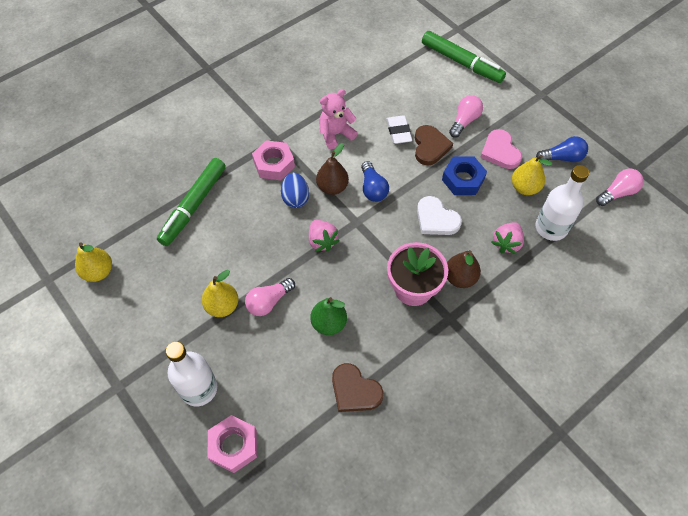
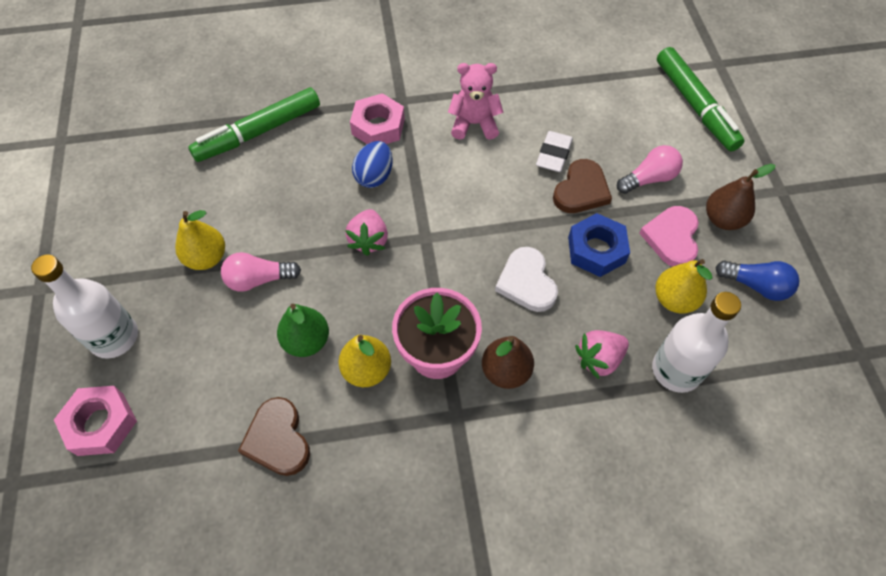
camera: 30 degrees right, 0 degrees up
(98, 272) = (113, 156): yellow pear -> yellow pear (367, 370)
(332, 187) = (426, 183): brown pear -> brown pear (723, 219)
(373, 188) = (473, 207): blue light bulb -> none
(617, 193) = (808, 371): pink light bulb -> none

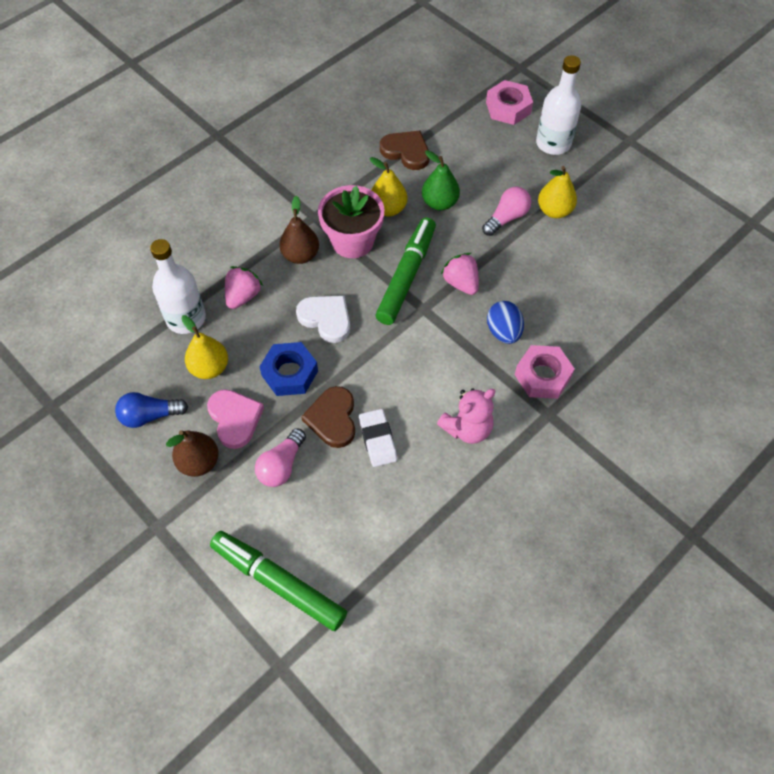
camera: 145 degrees right, 0 degrees up
(258, 132) = (626, 313): green marker -> green marker (406, 276)

